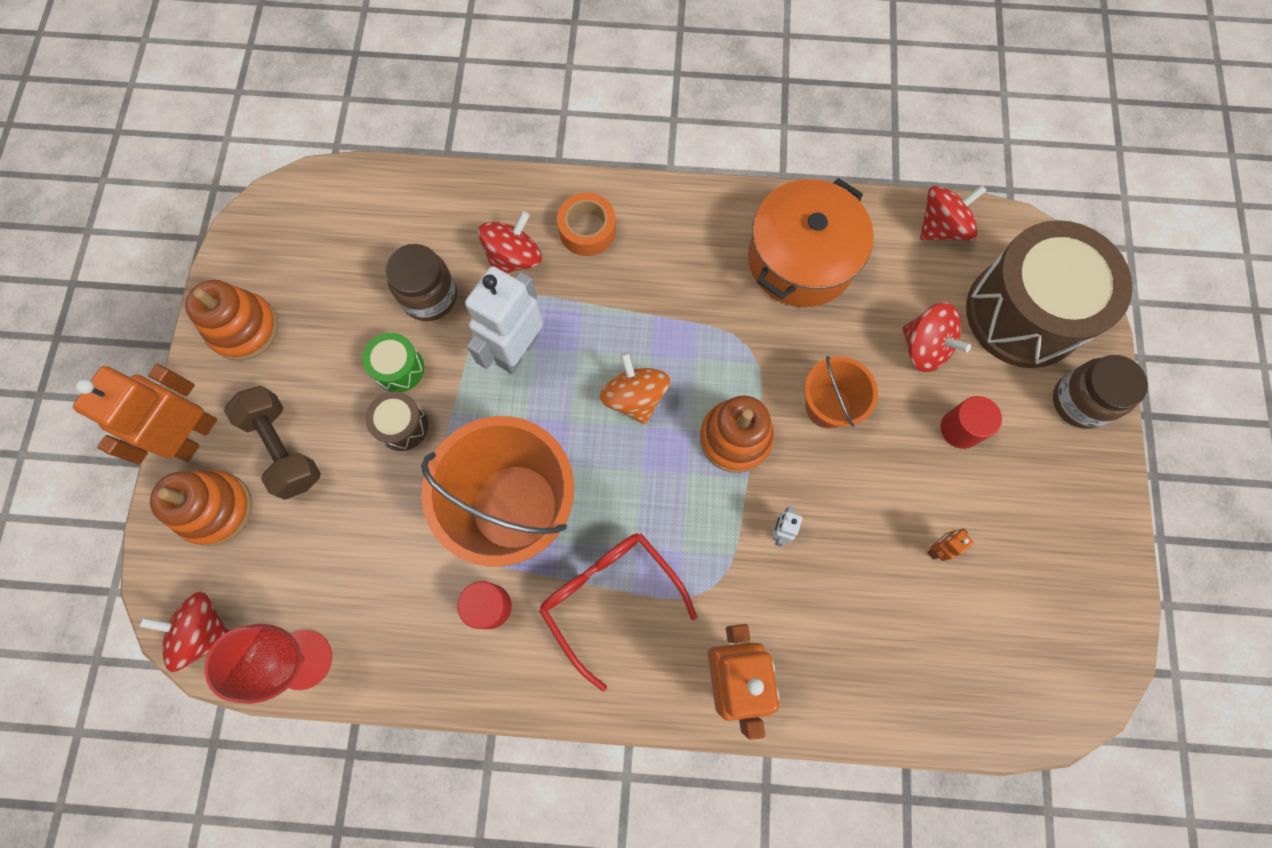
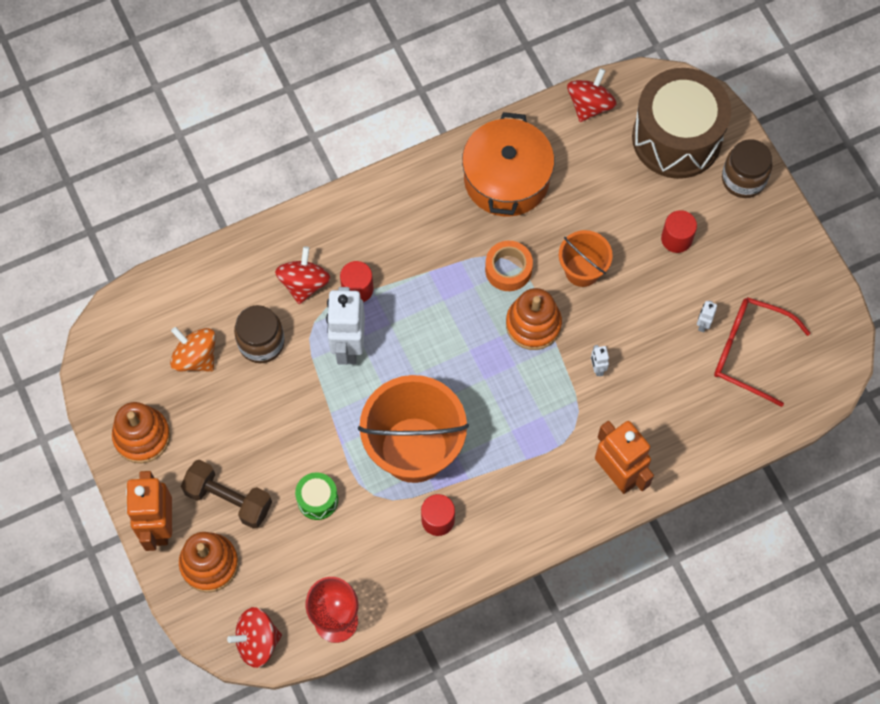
camera: 30 degrees left, 5 degrees down
(399, 369) = (273, 403): green drum -> green drum (317, 500)
(402, 426) = (302, 439): brown drum -> none
(566, 293) = (357, 289): none -> red cylinder
(587, 230) = (344, 236): orange tape -> orange tape (508, 269)
(610, 598) = (513, 471): red glasses -> red glasses (749, 352)
(635, 397) = (449, 334): orange spinning top -> orange spinning top (195, 357)
(924, 348) = (624, 196): red spinning top -> none
(937, 548) = (703, 324): orange robot -> white robot

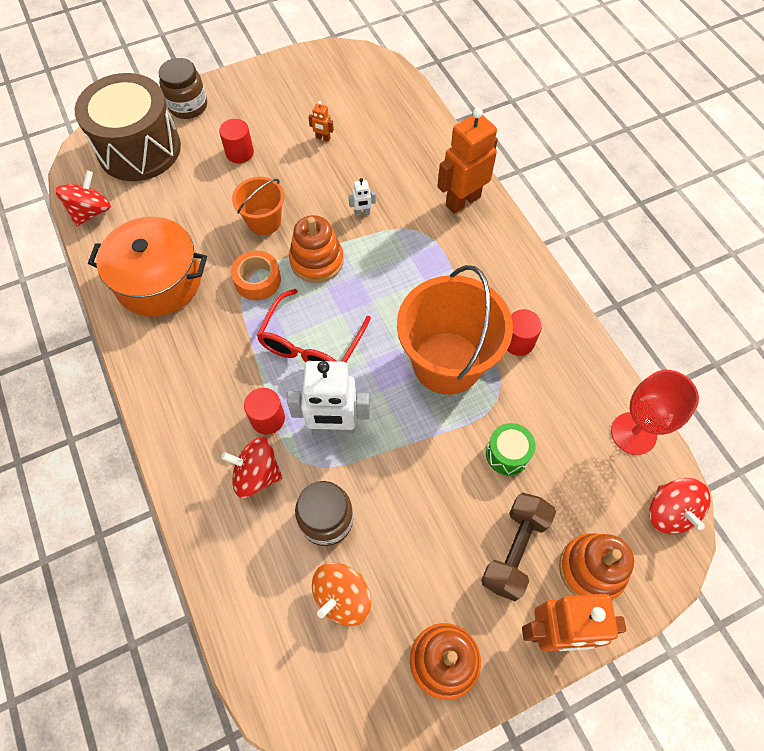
camera: 90 degrees left, 5 degrees down
(590, 105) = (91, 212): red spinning top -> red spinning top turned 90 degrees clockwise
(703, 324) = (323, 138): white robot -> orange robot
(749, 352) = (349, 109): red glasses -> red glasses (311, 343)

